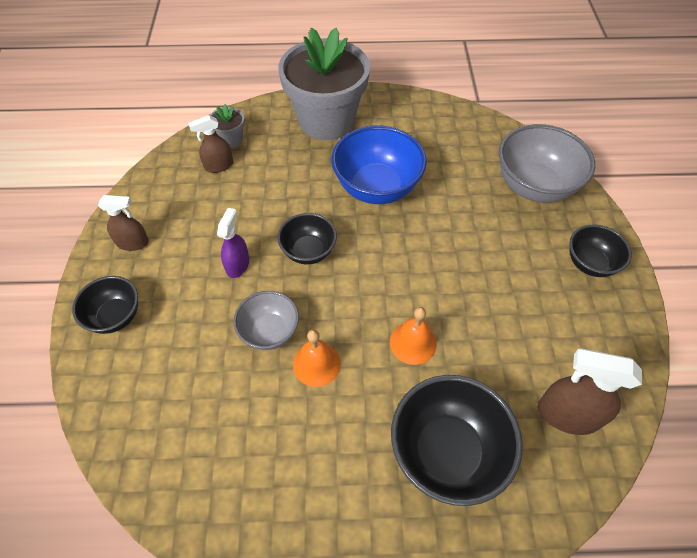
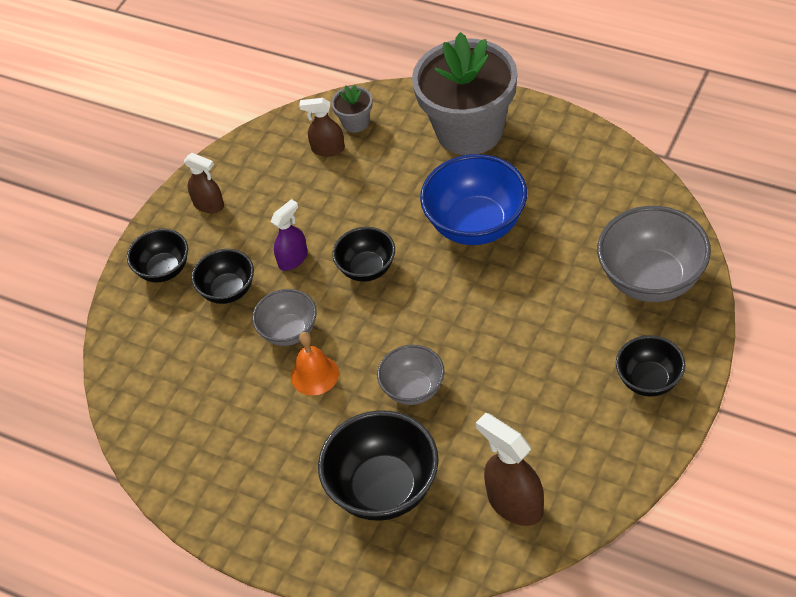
camera: 35 degrees right, 5 degrees down
(190, 314) = (228, 290): none -> black bowl
(413, 342) = (413, 389): orange bell -> grey bowl

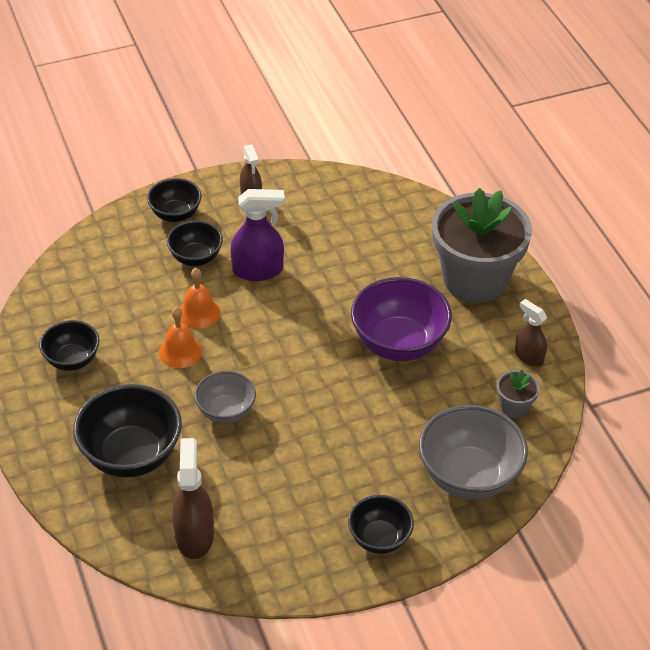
camera: 35 degrees right, 5 degrees down
(289, 331) = (199, 312): grey bowl -> orange bell
(293, 259) = (258, 270): purple spray bottle -> purple spray bottle, size x1.57
(328, 149) = (367, 219): brown spray bottle -> brown spray bottle (528, 356)
(355, 122) = (407, 215): grey flower pot -> grey flower pot (514, 407)
(367, 269) = (294, 313): black bowl -> black bowl (72, 360)
(476, 225) = (399, 343): blue bowl -> purple bowl

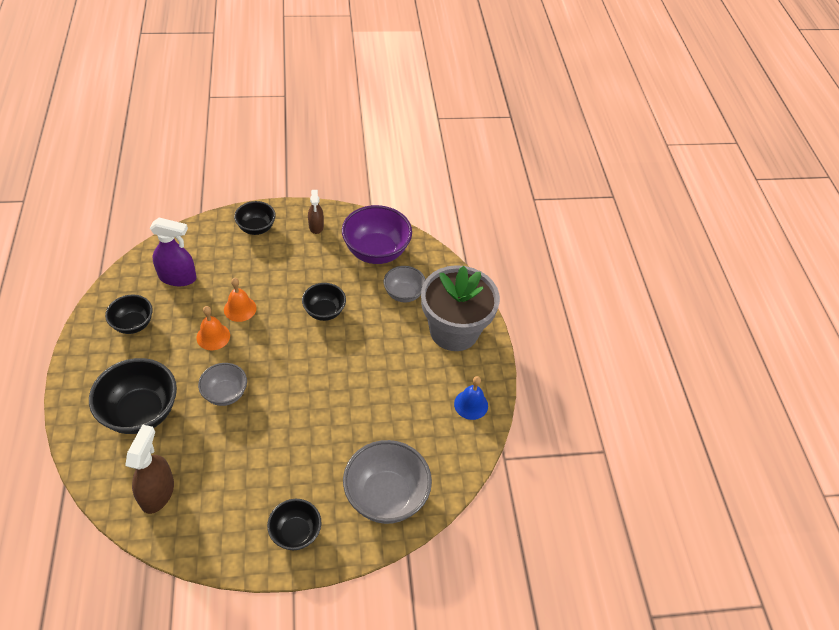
camera: 10 degrees right, 5 degrees up
(196, 257) = (256, 265): black bowl -> black bowl (324, 311)
(258, 270) = (297, 285): purple spray bottle -> purple spray bottle (178, 277)
(396, 251) = (403, 294): none -> grey bowl
(399, 343) = (376, 369): purple bowl -> purple bowl (376, 252)
(514, 407) = (444, 445): grey flower pot -> none
(528, 356) = (471, 404): brown spray bottle -> blue bell

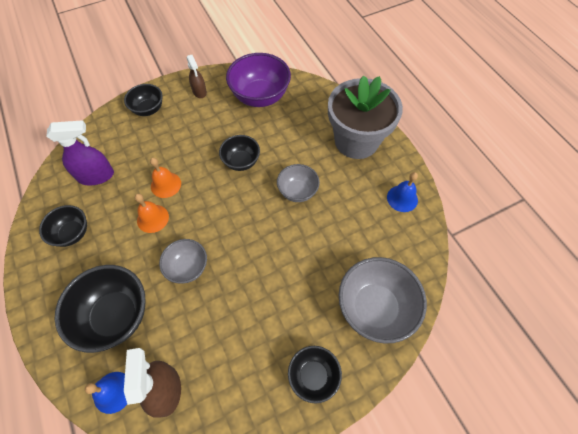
camera: 15 degrees left, 10 degrees up
(111, 476) = (113, 392): none -> blue bell
(403, 294) = (300, 124): grey bowl -> grey bowl (297, 191)

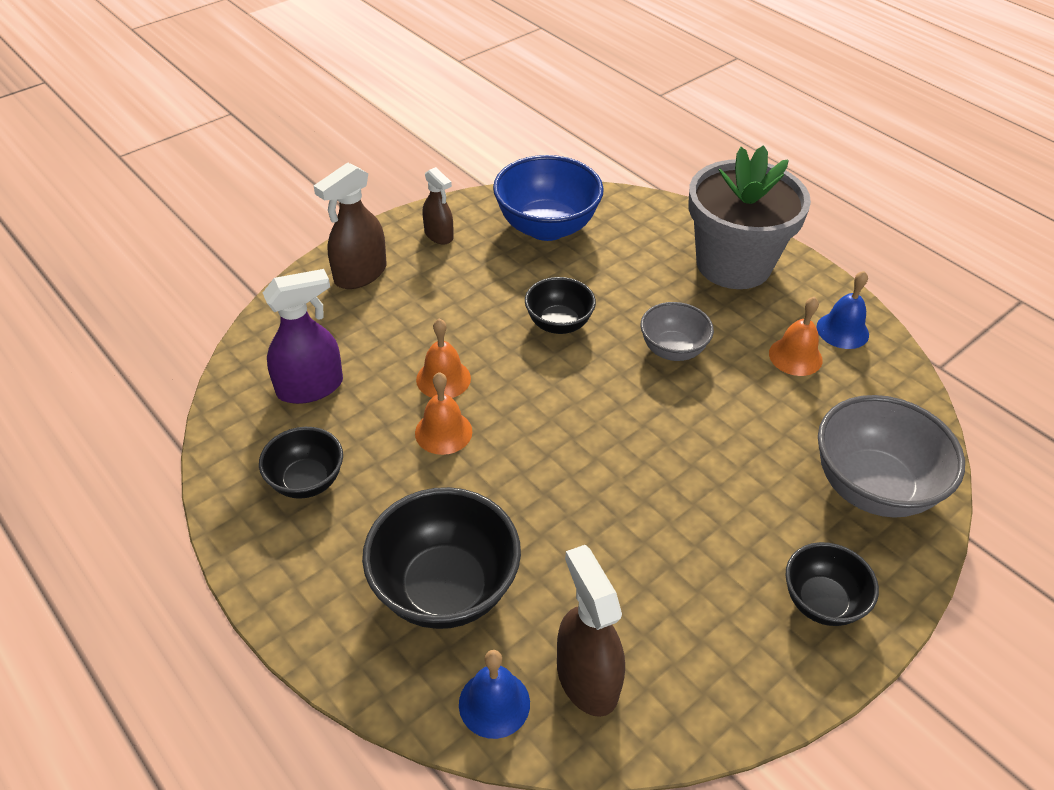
camera: 15 degrees left, 15 degrees down
(148, 109) = (360, 274): black bowl -> brown spray bottle
(188, 267) = (539, 492): grey bowl -> none
(260, 97) = (546, 227): purple bowl -> blue bowl
(366, 210) = (795, 356): none -> orange bell

